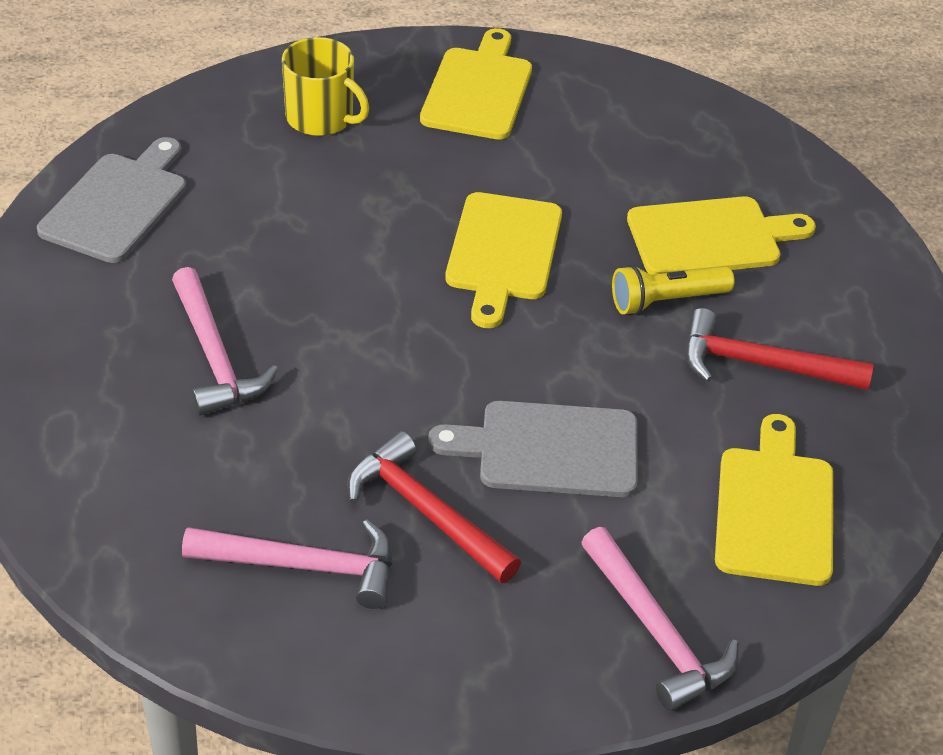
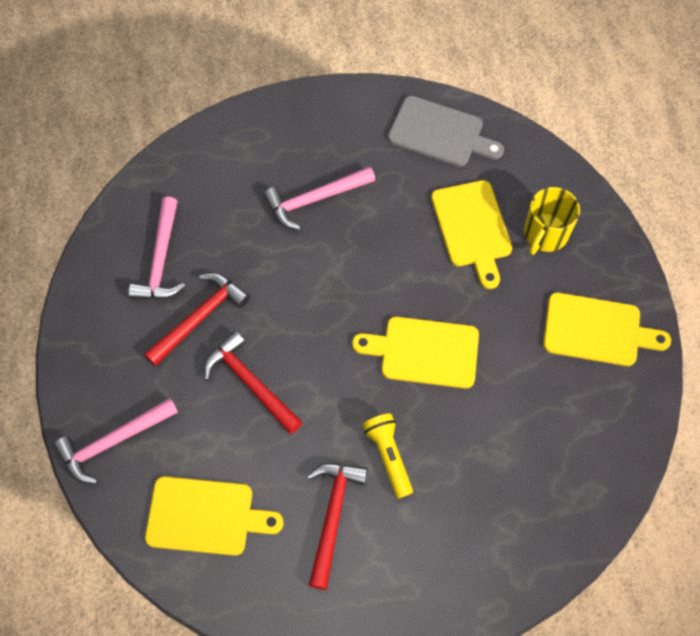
camera: 90 degrees right, 20 degrees up
(549, 449) = (250, 383): grey cutting board -> red hammer
(711, 237) = (458, 489): yellow cutting board -> yellow cutting board (472, 228)

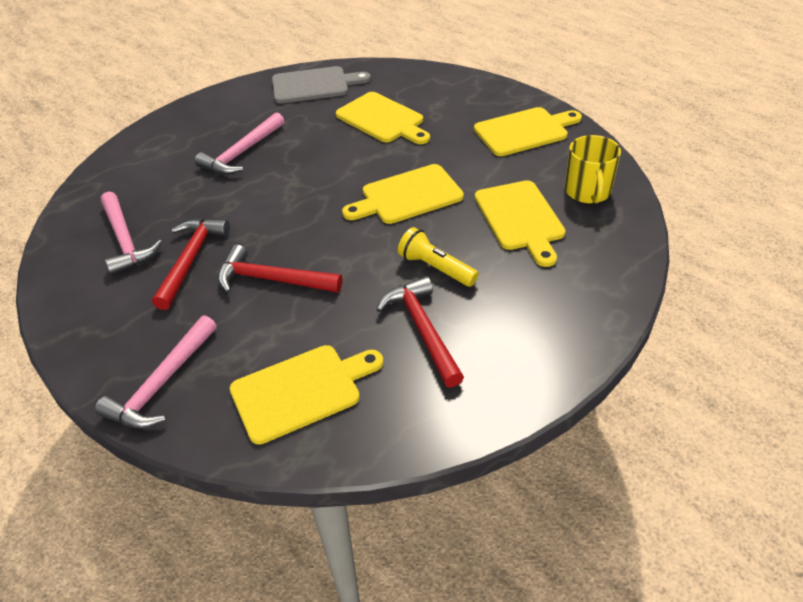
camera: 30 degrees left, 20 degrees down
(503, 445) = (520, 219): none -> yellow cutting board
(545, 234) = (439, 102): yellow mug -> yellow mug (588, 191)

